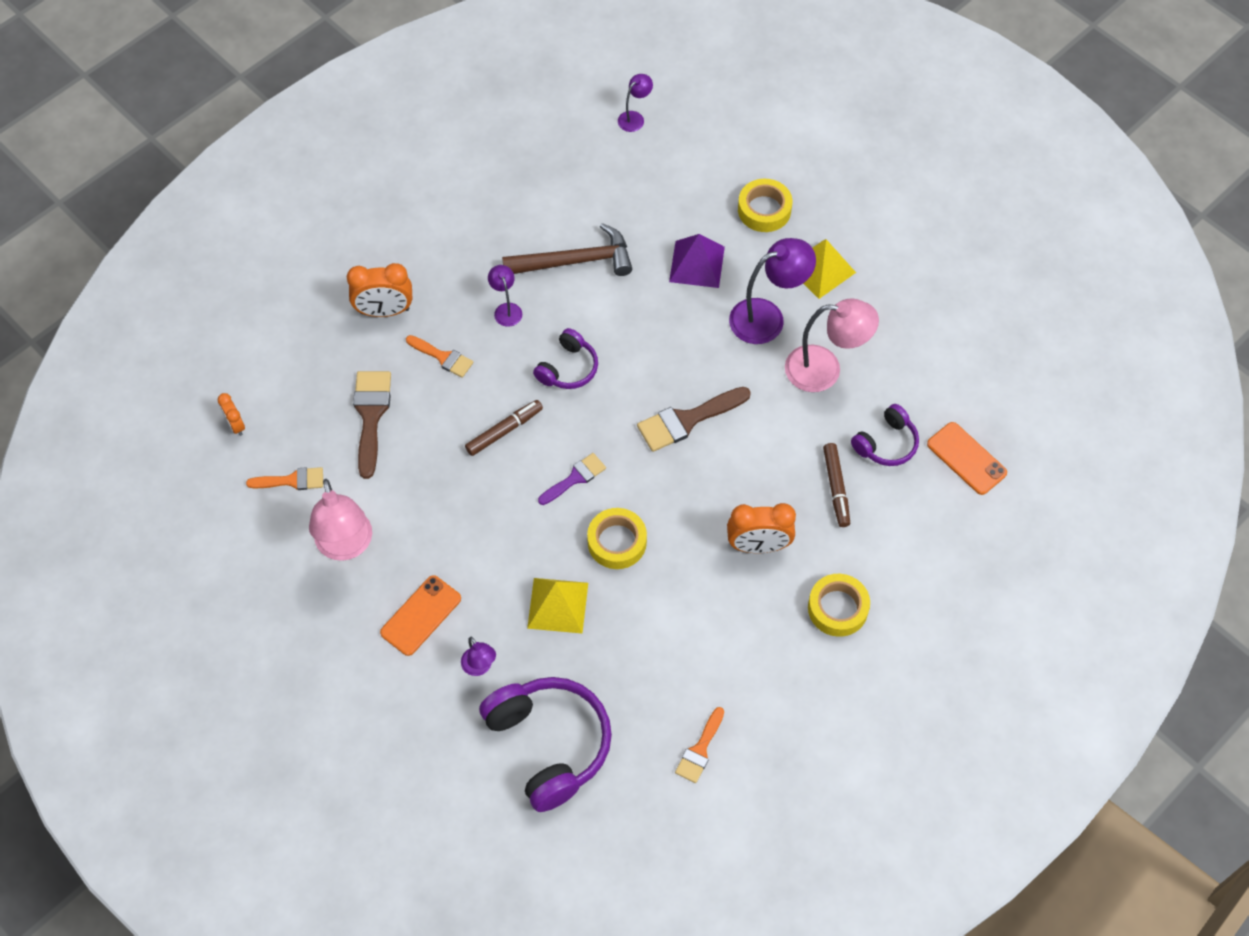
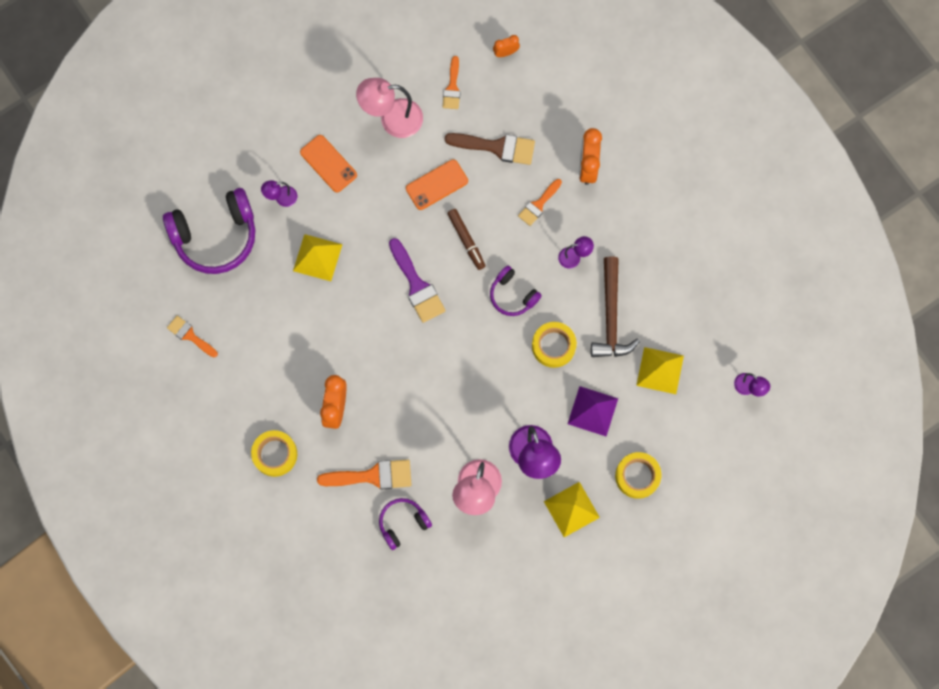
camera: 100 degrees right, 15 degrees up
(575, 478) = (417, 285): purple brush -> purple brush, size x1.59
(617, 542) = (359, 306): yellow tape -> yellow tape (553, 346)
(632, 204) = (660, 370): none -> yellow pyramid
(687, 420) = (451, 376): brown brush -> none
(836, 488) = (372, 476): brown marker -> orange brush
(886, 443) = (403, 523): purple headphones -> purple headphones turned 90 degrees clockwise
(966, 458) = (378, 582): orange phone -> orange phone (437, 185)

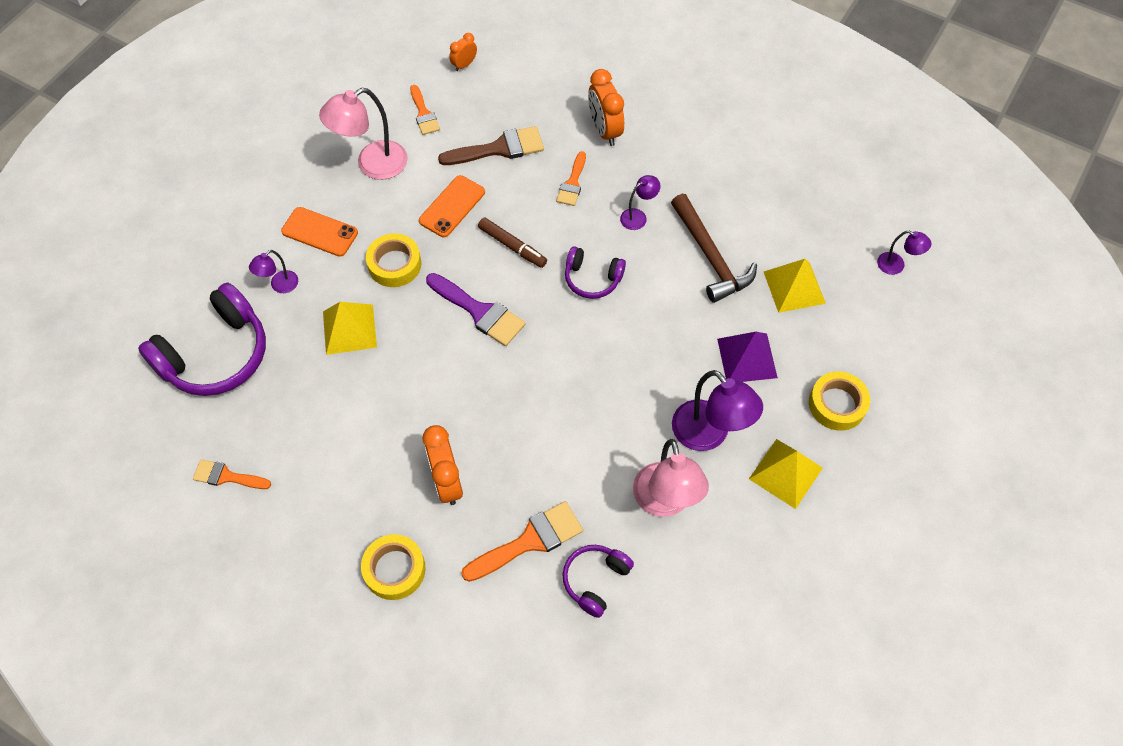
camera: 25 degrees left, 15 degrees down
(553, 346) = (665, 310): yellow tape -> yellow tape (394, 264)

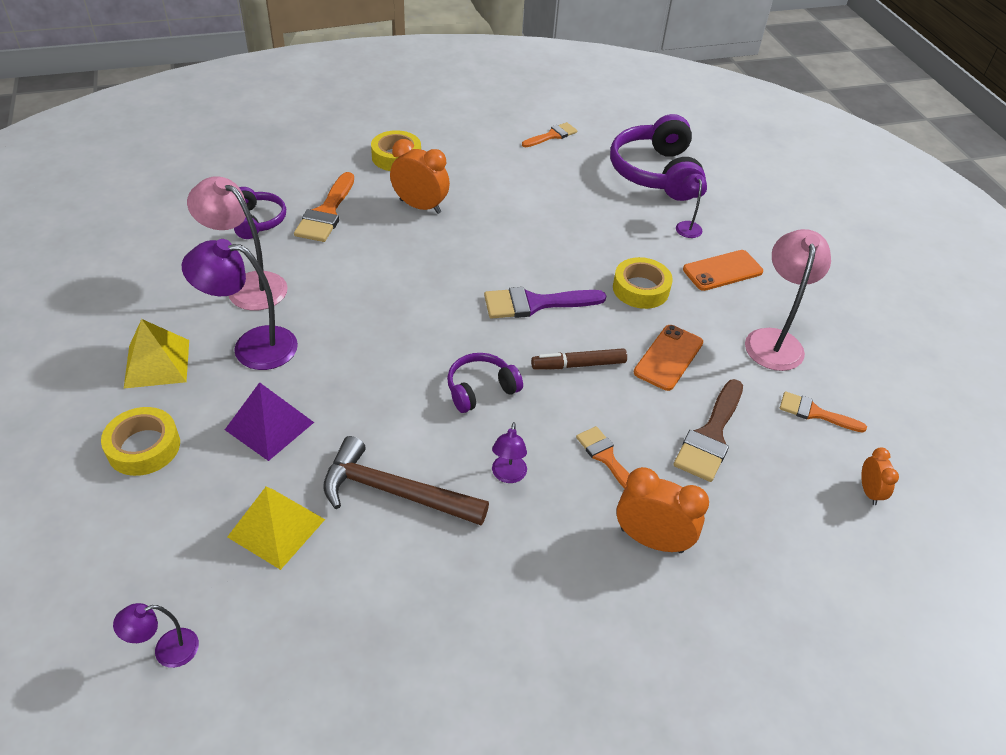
camera: 130 degrees right, 15 degrees down
(349, 329) = (604, 235): yellow pyramid -> none
(452, 206) = (668, 357): orange phone -> orange phone turned 45 degrees clockwise

